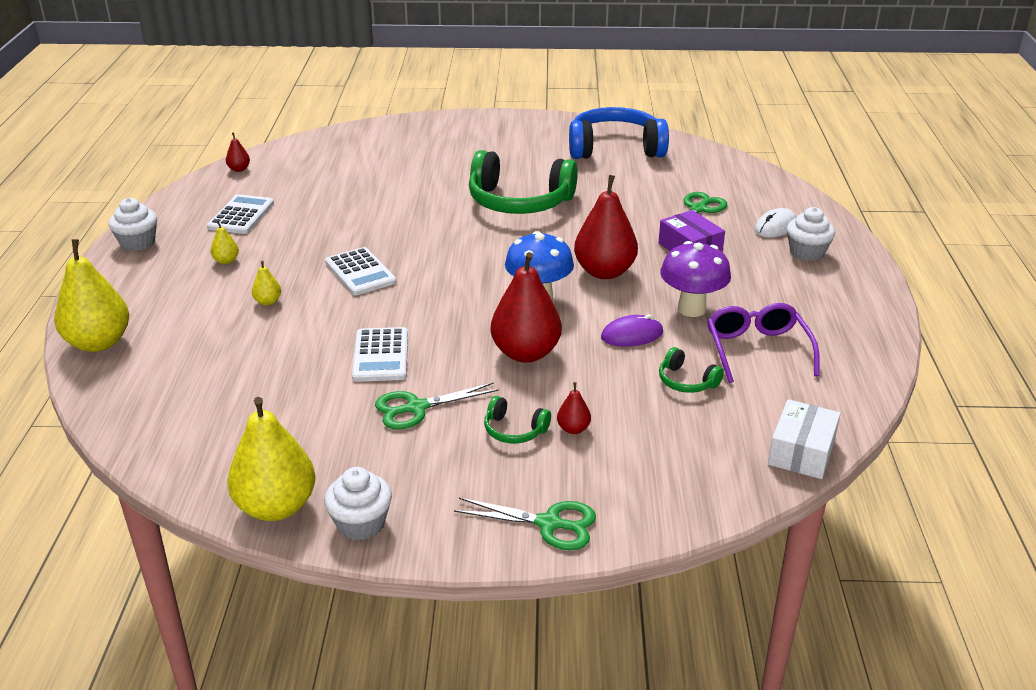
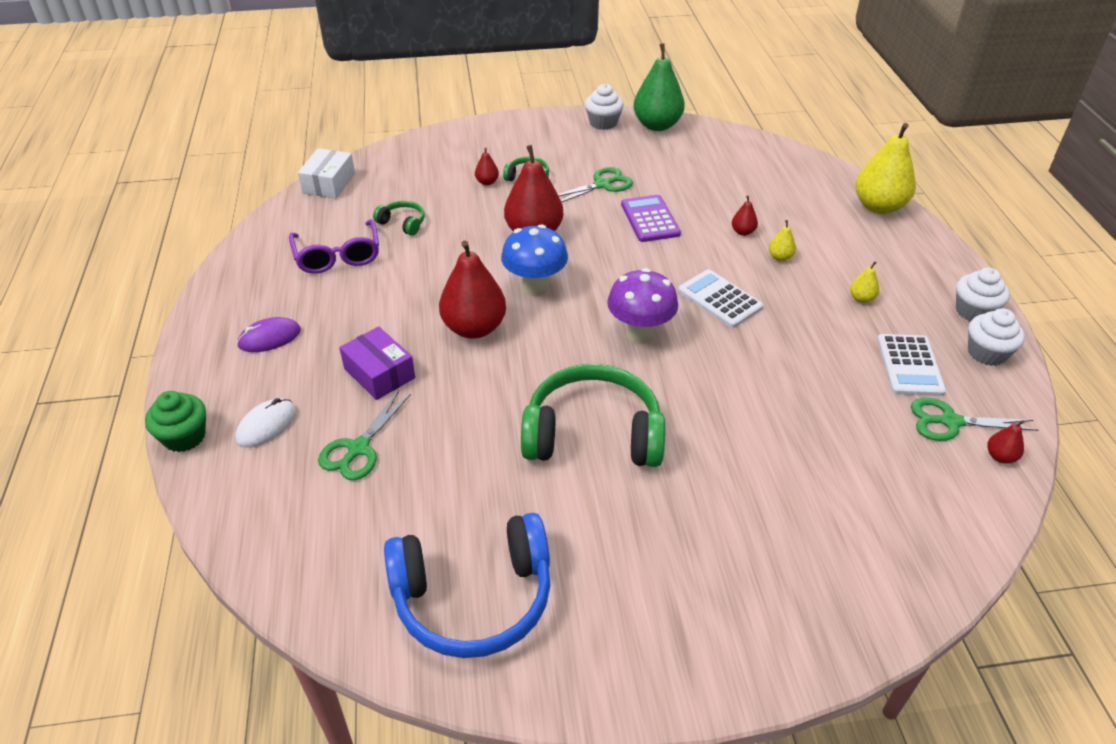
camera: 170 degrees right, 10 degrees up
(276, 507) = (657, 125): yellow pear -> green pear
(284, 330) = (743, 232): none -> red pear
(381, 355) = (650, 219): white calculator -> purple calculator
(549, 524) = (494, 132): green scissors -> green scissors (950, 422)
(632, 335) = (446, 259): purple mouse -> purple mouse (269, 338)
(691, 309) = (389, 292): purple mushroom -> purple mushroom (640, 334)
(807, 252) = (245, 383): white cupcake -> white cupcake (986, 353)
(838, 226) = (184, 436): none -> green cupcake

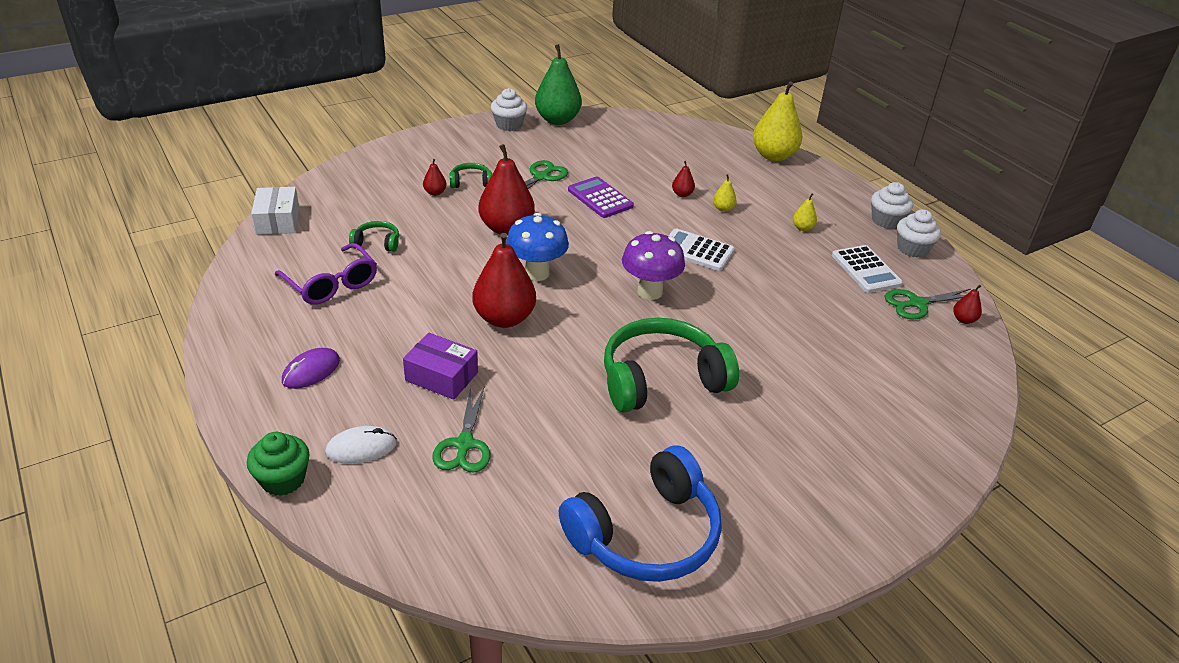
camera: 25 degrees left, 5 degrees down
(266, 425) = (361, 448): white mouse -> white mouse turned 60 degrees clockwise

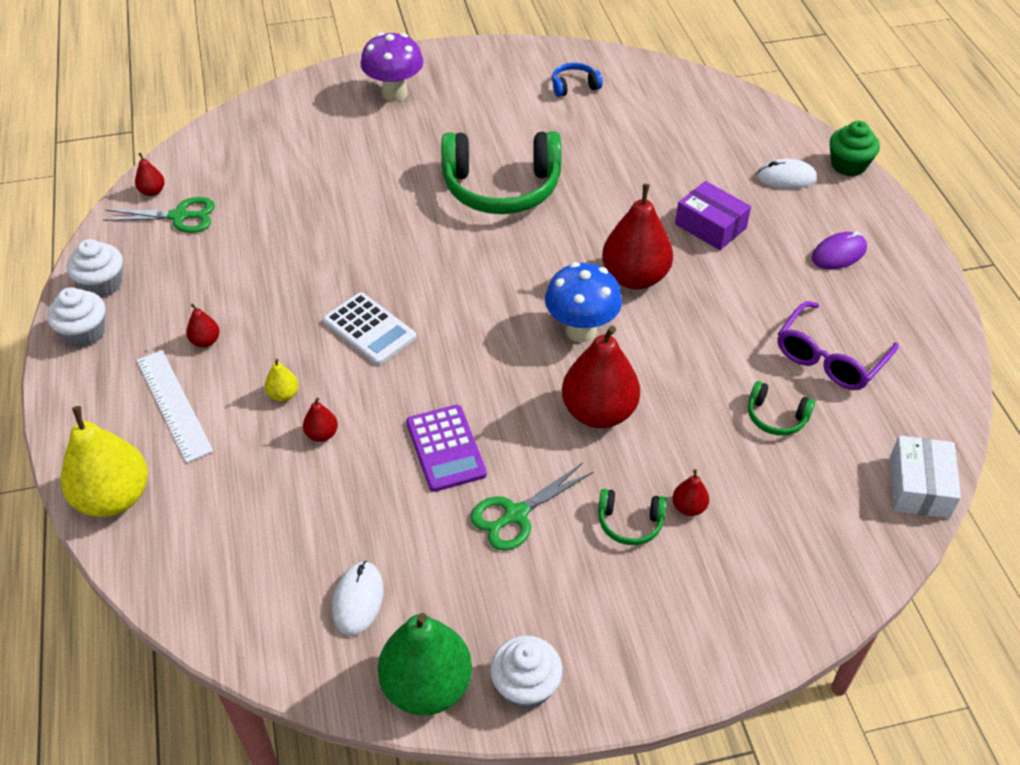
camera: 160 degrees left, 10 degrees up
(332, 284) = (829, 358): purple glasses -> purple glasses turned 120 degrees counterclockwise
(464, 444) = (697, 165): green scissors -> none
(610, 139) = (358, 600): none -> white mouse
(646, 534) = (574, 86): blue headphones -> blue headphones, size x0.44
(649, 292) = (460, 282): purple mushroom -> purple mushroom (394, 94)
(786, 195) = (173, 405): none -> white ruler
(802, 228) = (205, 341): yellow pear -> red pear
(866, 270) = (190, 266): white calculator -> none

